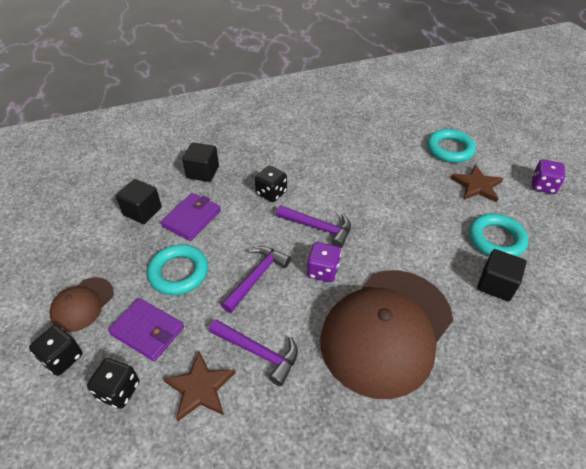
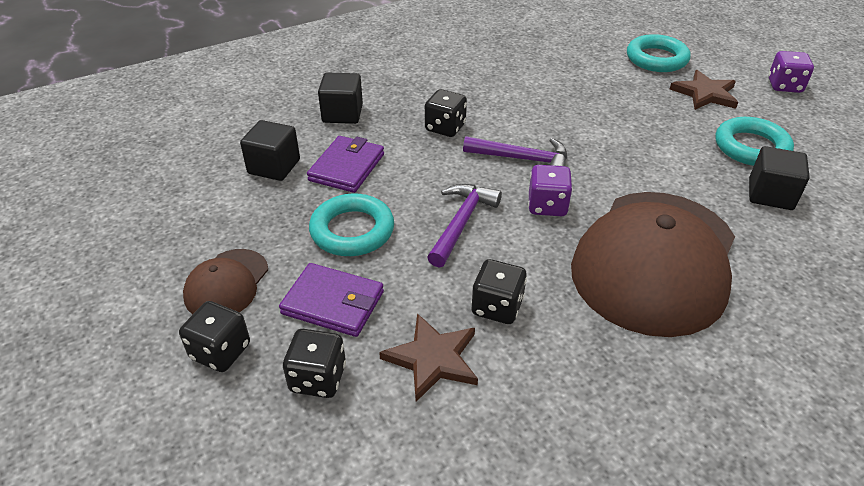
camera: 10 degrees left, 5 degrees down
(258, 352) = (497, 307): purple hammer -> black dice

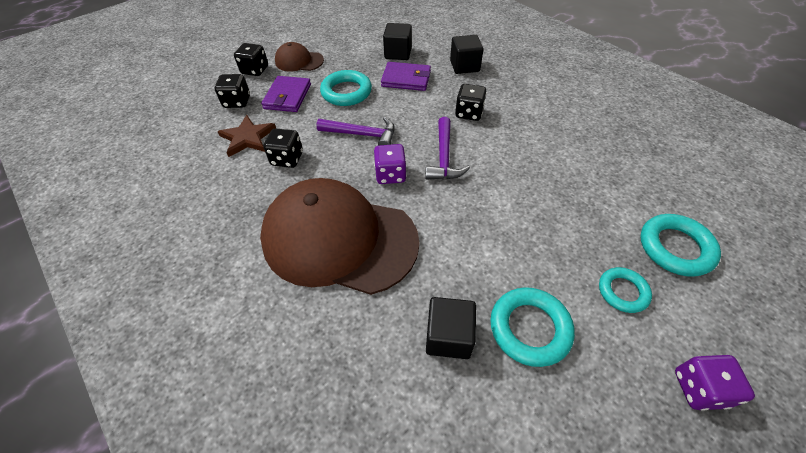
camera: 80 degrees right, 10 degrees up
(705, 94) = (622, 292): brown star -> turquoise ring

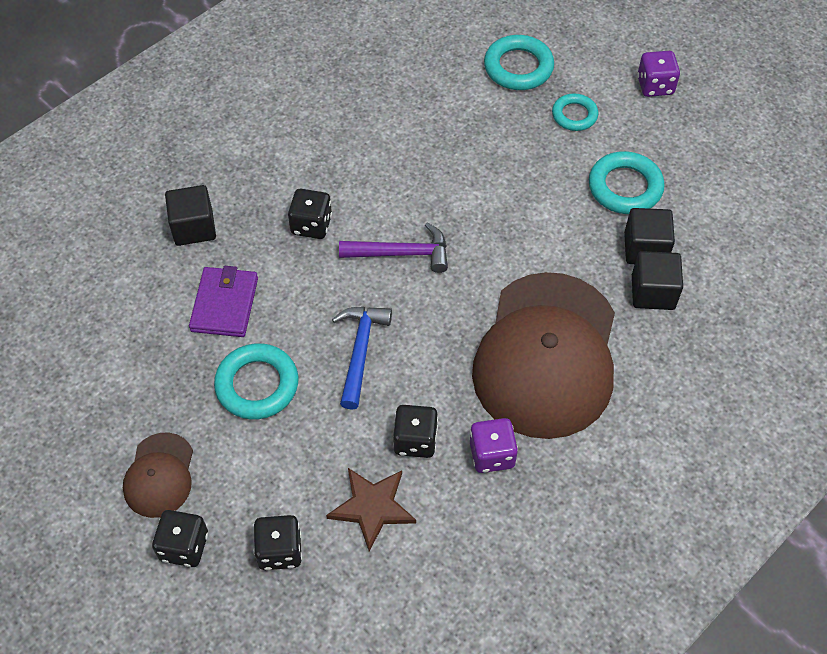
camera: 95 degrees left, 5 degrees up
(287, 96) = (267, 472): purple wallet -> none
(362, 134) = (360, 351): purple hammer -> blue hammer
(390, 175) = (438, 311): purple dice -> purple dice (492, 454)
(398, 53) = (147, 320): black cube -> black cube (653, 292)

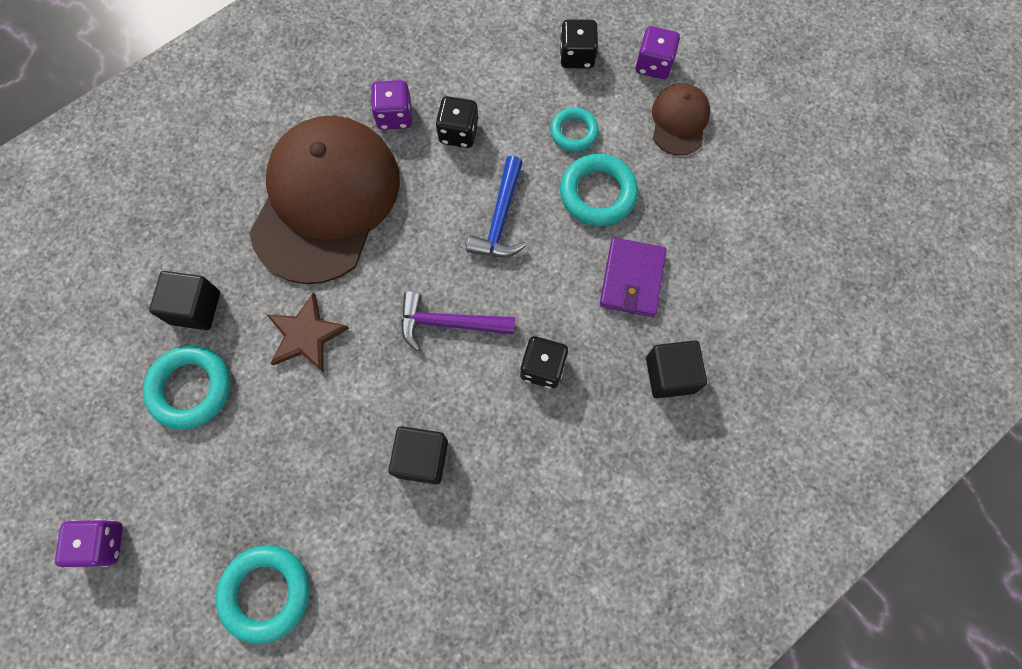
camera: 175 degrees left, 15 degrees up
(184, 546) = (653, 65): black dice -> purple dice
(372, 507) = (500, 82): brown star -> brown star (306, 335)
(574, 115) = (217, 502): turquoise ring -> turquoise ring (574, 132)
(653, 292) = (205, 257): black cube -> black cube (422, 458)

